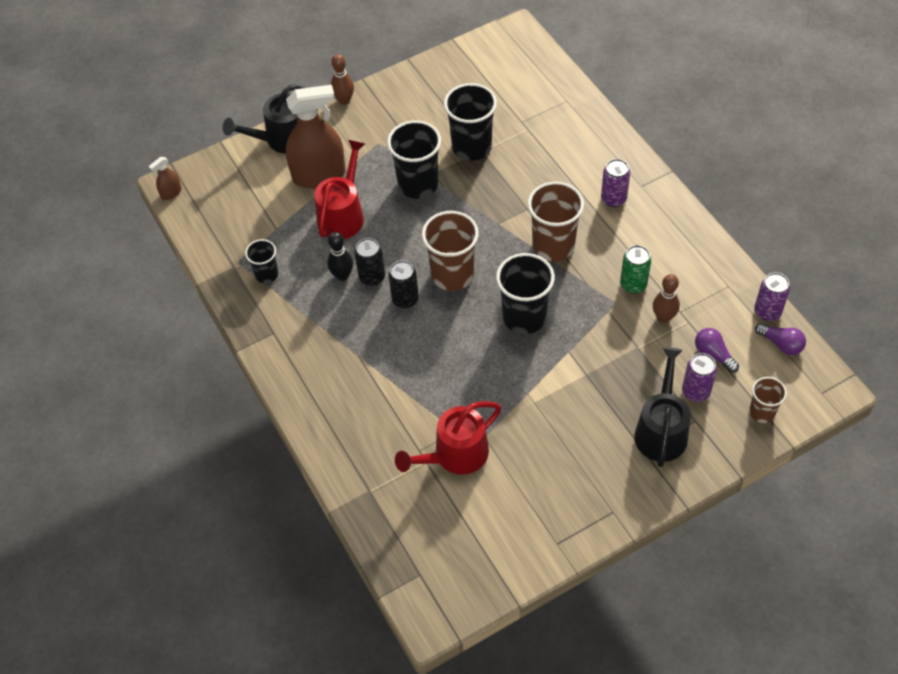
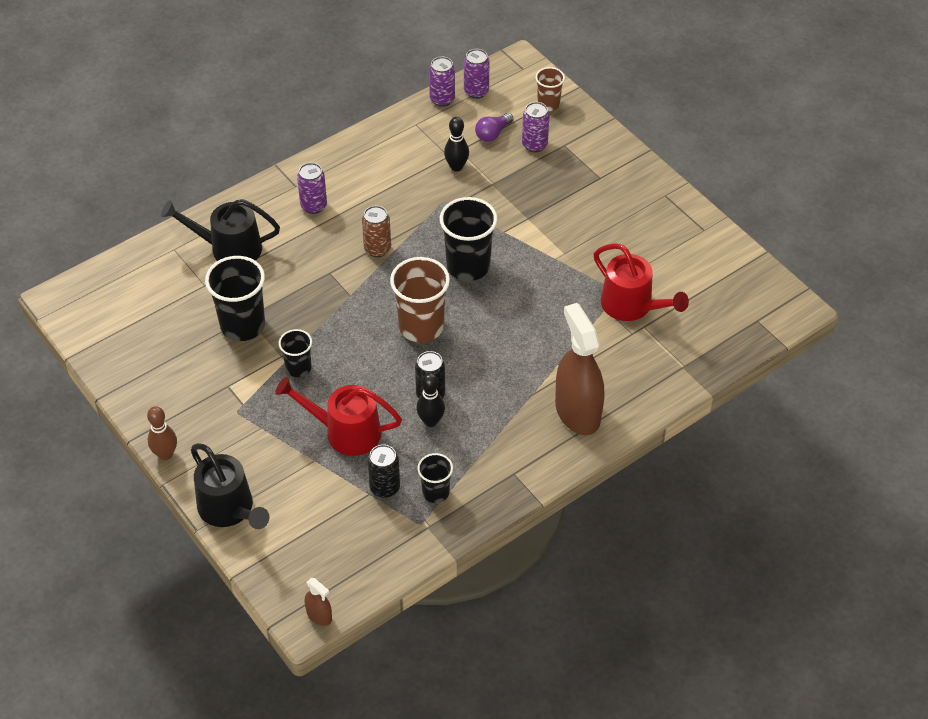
camera: 100 degrees left, 5 degrees down
(319, 175) = (287, 463): brown spray bottle -> brown spray bottle (577, 412)
(405, 299) = (457, 362): black can -> black can (385, 487)
(418, 184) = (298, 368): black cup -> black cup, size x0.56
(553, 246) = (377, 249): brown cup -> brown can
(633, 285) = (420, 188): green can -> none
(661, 430) = (578, 166): black watering can -> black watering can (229, 248)
(663, 317) = (456, 167): brown bowling pin -> black bowling pin
(781, 344) = (476, 91): purple light bulb -> purple can

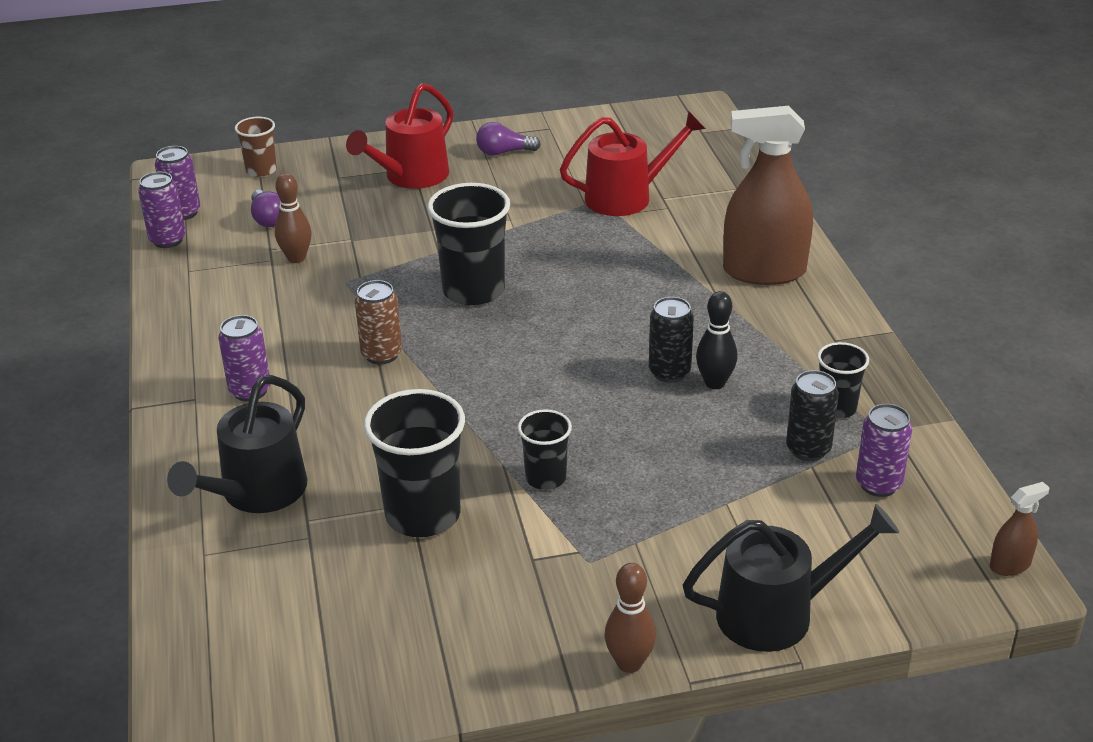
camera: 65 degrees left, 15 degrees down
(345, 432) = (691, 461): red watering can -> red watering can (411, 177)
(421, 326) = (547, 351): brown cup -> none
(456, 167) = (296, 258): black bowling pin -> brown bowling pin
(534, 145) = (317, 195): purple can -> purple can (878, 484)
(651, 217) = (504, 152): none -> purple light bulb

